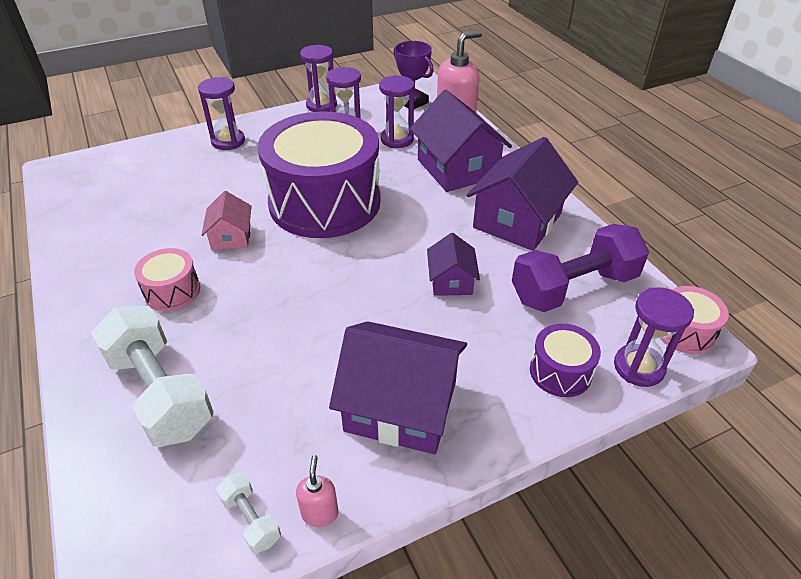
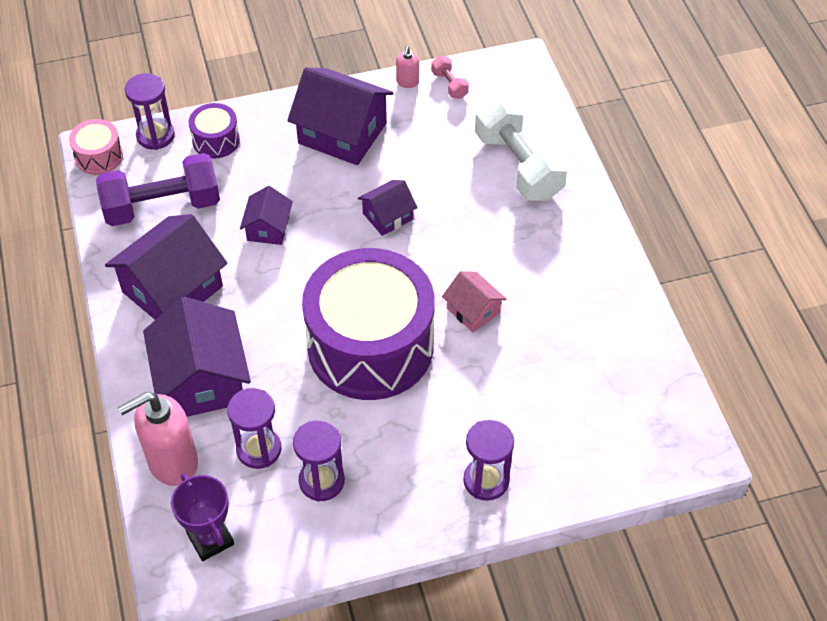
camera: 170 degrees left, 10 degrees up
(172, 291) = (523, 253): pink drum -> none
(231, 236) = (473, 310): pink house -> pink house turned 45 degrees counterclockwise
(251, 519) = (449, 85): white dumbbell -> pink dumbbell
(321, 105) = (349, 552): purple hourglass -> none
(324, 309) = (387, 216): none -> purple house

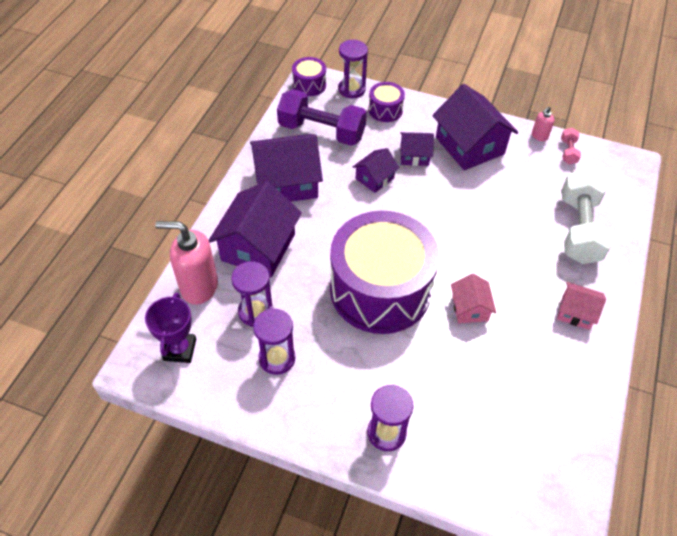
camera: 35 degrees right, 0 degrees up
(99, 156) = (309, 85): pink drum -> purple drum
(387, 216) = (458, 213): purple house -> purple house (414, 155)
(573, 254) = (576, 312): none -> pink house

